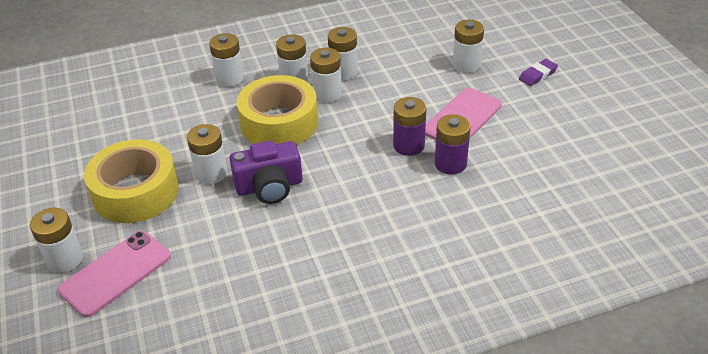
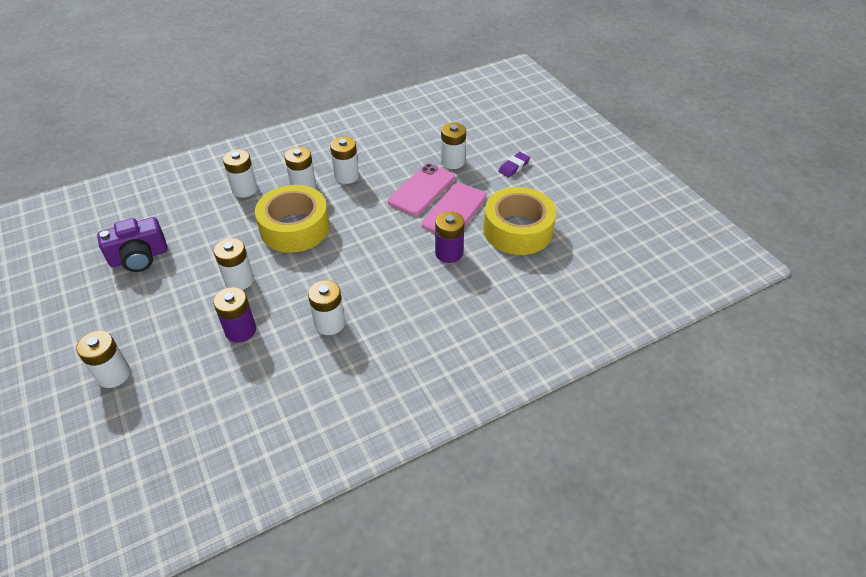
camera: 10 degrees left, 5 degrees up
(115, 273) = (163, 382): pink phone -> pink phone (422, 190)
(136, 192) = (171, 304): yellow tape -> yellow tape (517, 230)
(269, 186) = (293, 288): purple camera -> purple camera (139, 257)
(327, 94) = (334, 197): white battery -> white battery (329, 323)
(408, 145) = (411, 239): purple battery -> purple battery (240, 330)

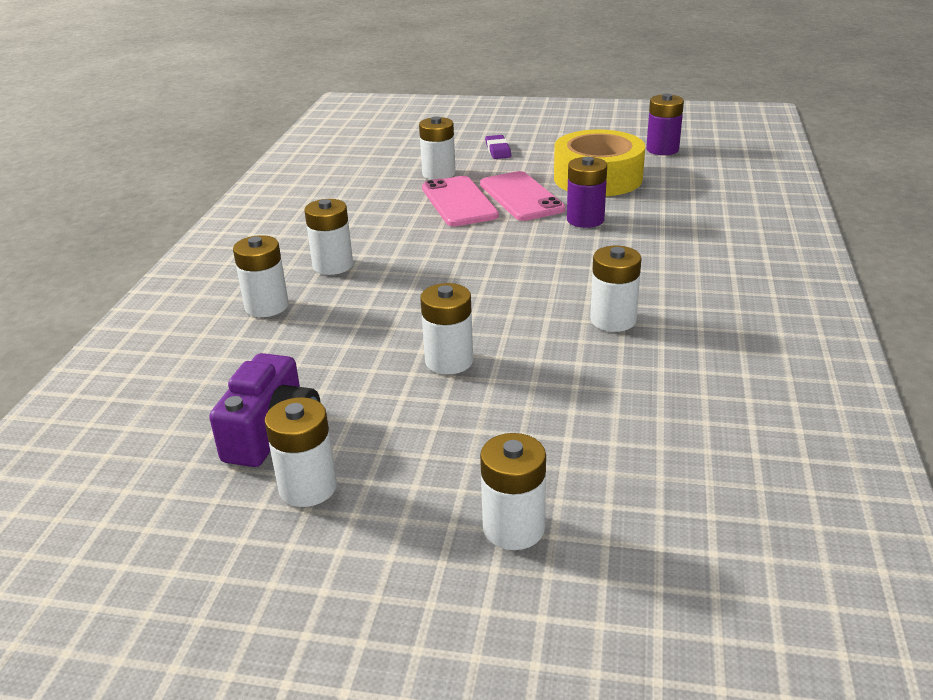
camera: 50 degrees left, 15 degrees down
(240, 330) = (550, 387): purple battery -> purple battery (662, 149)
(295, 228) = (404, 293): yellow tape -> none
(346, 176) = (361, 234): white battery -> white battery (308, 487)

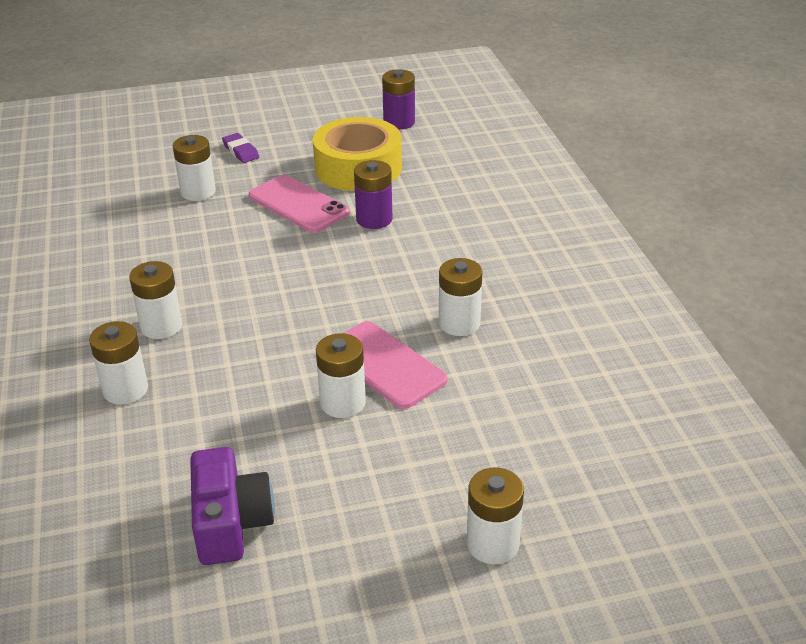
camera: 25 degrees left, 5 degrees up
(308, 487) = (299, 564): white battery -> none
(459, 202) = (240, 223): pink phone -> pink phone (384, 365)

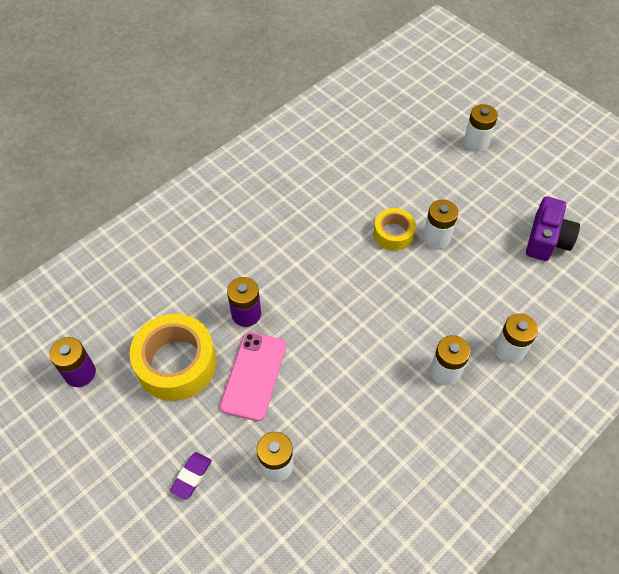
camera: 120 degrees left, 20 degrees up
(231, 523) = (547, 239): purple camera -> purple camera turned 150 degrees clockwise
(384, 365) = (393, 233): pink phone -> yellow tape
(459, 323) = (333, 216): white battery -> none

